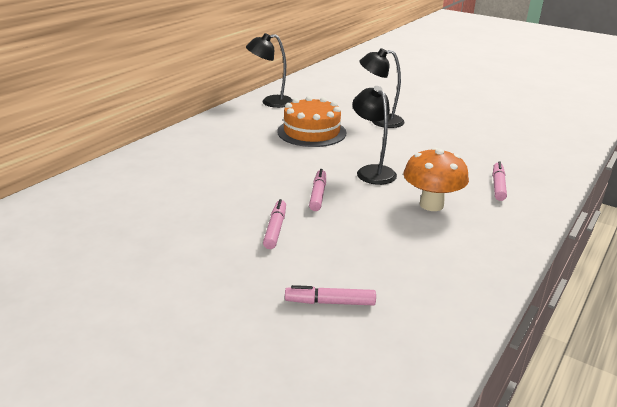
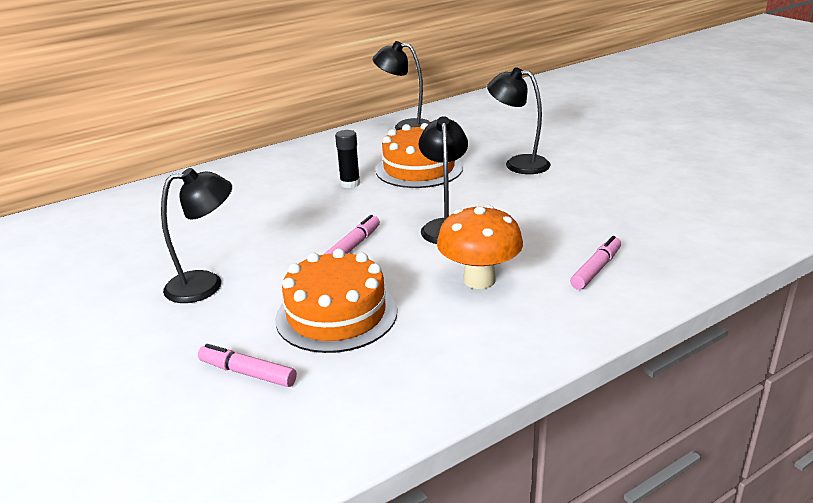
camera: 25 degrees right, 0 degrees up
(227, 243) = (206, 285): none -> black lamp
(269, 149) = (350, 183): none -> black glue stick
(275, 229) = (269, 278): pink marker -> none
(355, 246) = (336, 314): none -> orange cake

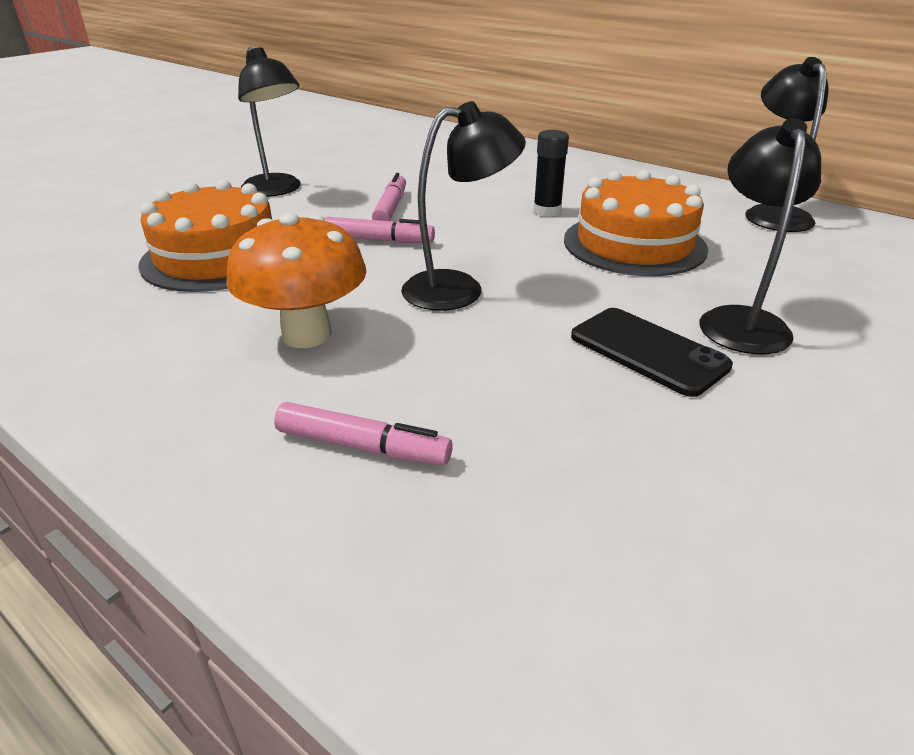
camera: 70 degrees right, 5 degrees up
(247, 373) = (113, 236): pink marker -> pink marker (391, 208)
(537, 189) = (648, 351): none -> black phone

